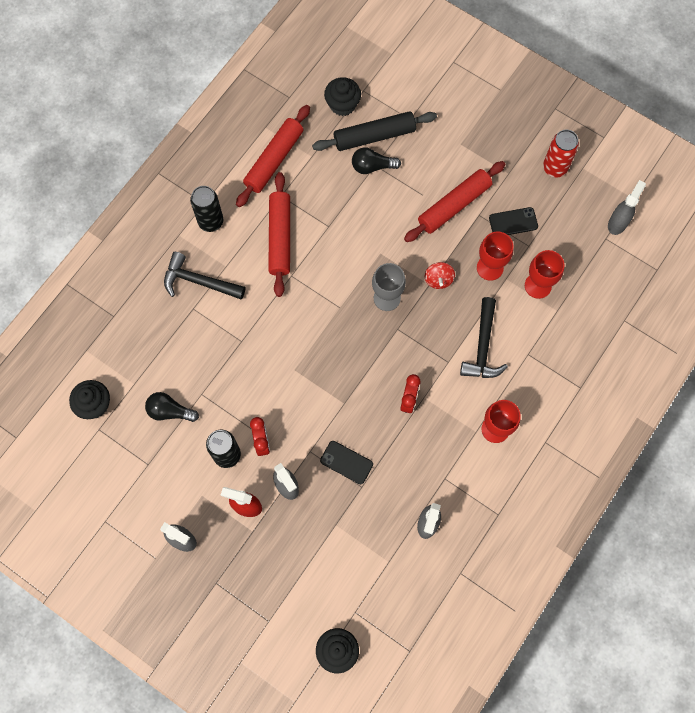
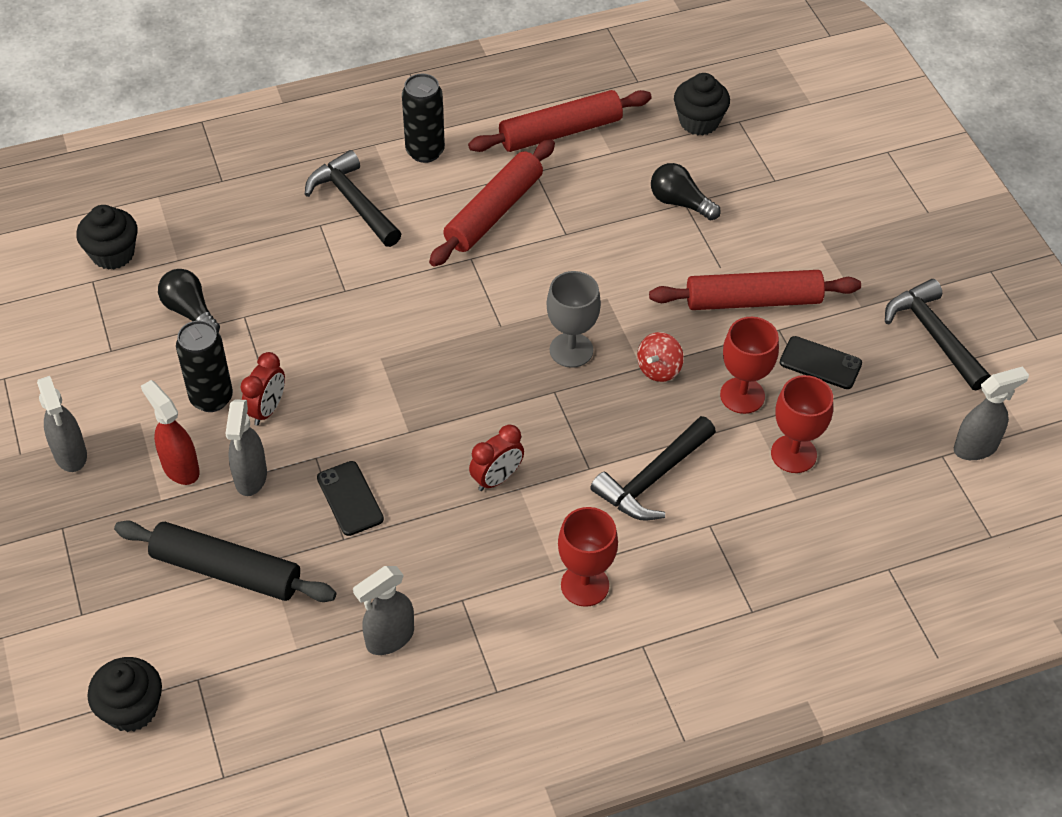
camera: 35 degrees right, 20 degrees down
(374, 136) = (711, 173): black rolling pin -> black rolling pin (226, 571)
(554, 168) = (934, 335): red can -> black hammer

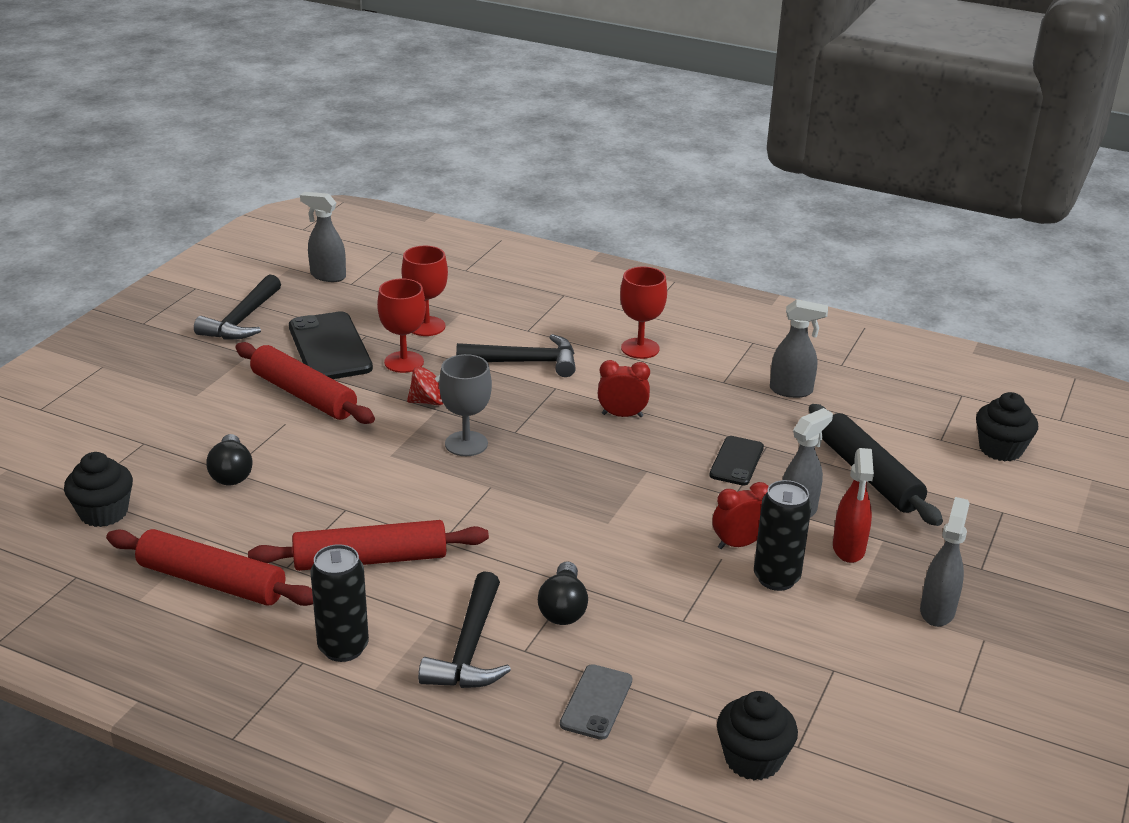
camera: 135 degrees left, 20 degrees down
(190, 312) = (728, 654): black light bulb -> black light bulb (563, 608)
(239, 223) = (596, 702): none -> grey phone
(820, 363) = (330, 347): black phone -> black phone, size x1.75

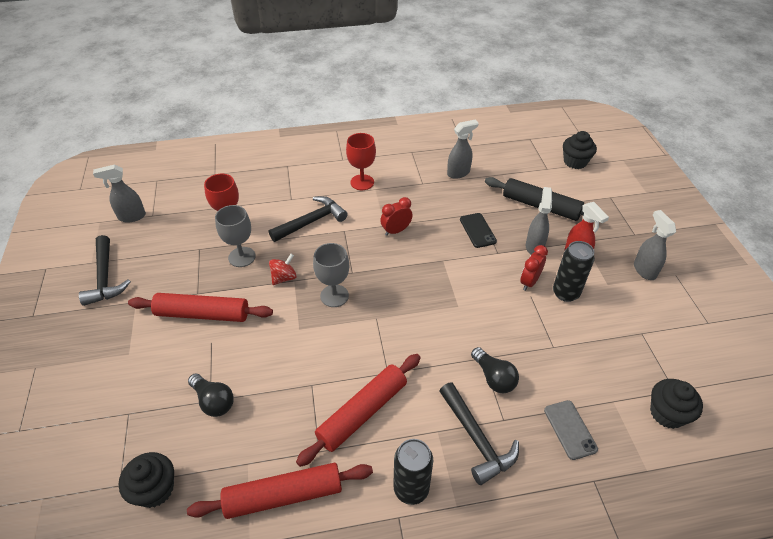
camera: 35 degrees left, 15 degrees up
(330, 347) = (185, 269): black phone -> none
(404, 362) = (242, 257): red goblet -> grey goblet

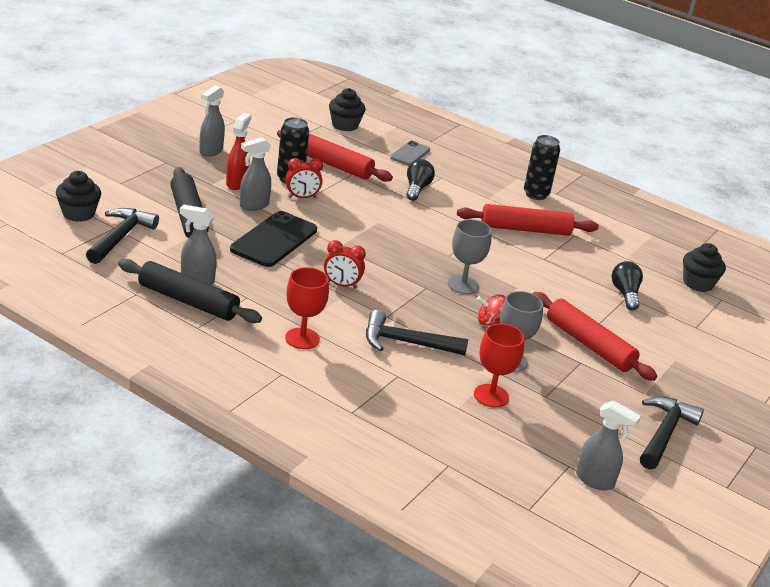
camera: 140 degrees left, 15 degrees down
(284, 495) = (615, 235): red rolling pin -> red rolling pin (332, 164)
(439, 160) = (188, 301): none -> black rolling pin
(476, 439) = (470, 183): black hammer -> black hammer (120, 237)
(477, 230) = (274, 240): black phone -> black phone, size x1.75

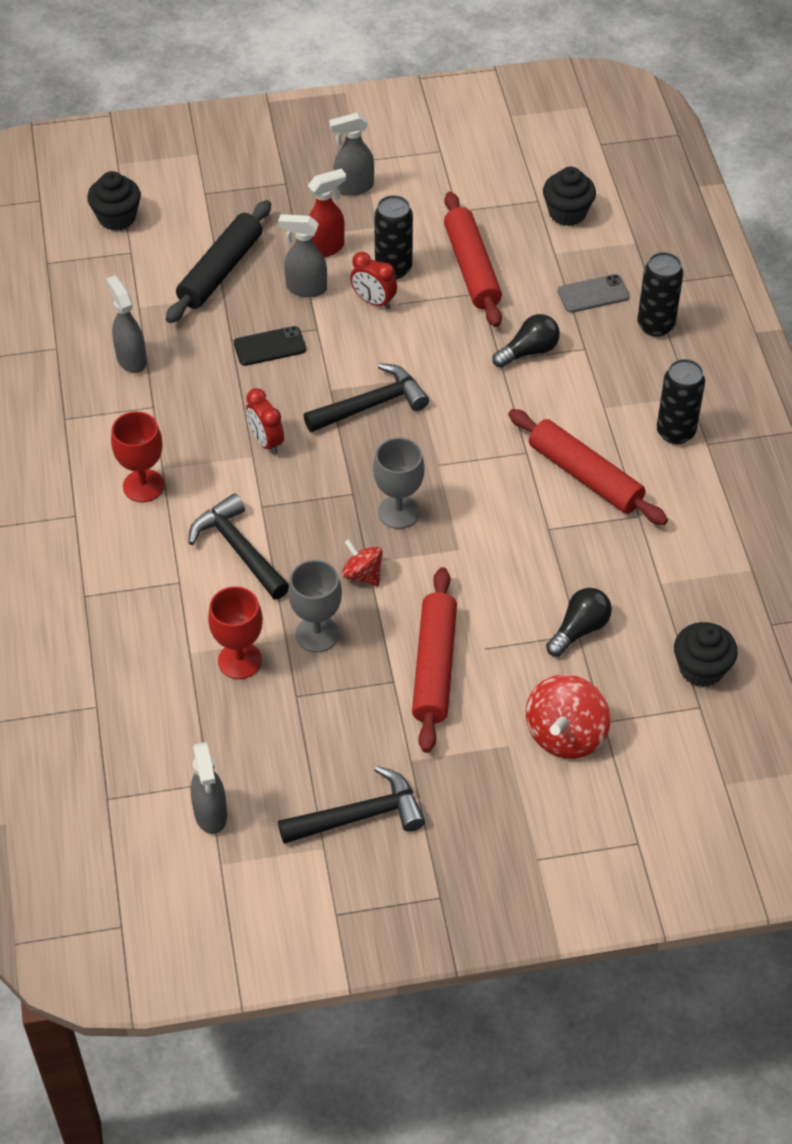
camera: 50 degrees right, 20 degrees up
(120, 237) = (122, 268): black hammer -> black hammer (371, 405)
(188, 301) = (92, 382): black rolling pin -> none
(274, 240) = (270, 346): black phone -> black phone, size x0.57
(459, 156) = (655, 325): none -> black can
(690, 341) = (565, 735): none -> red spinning top

